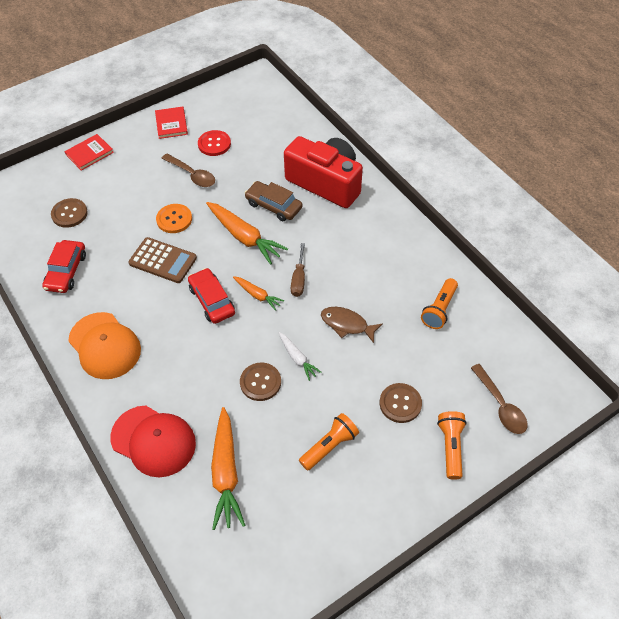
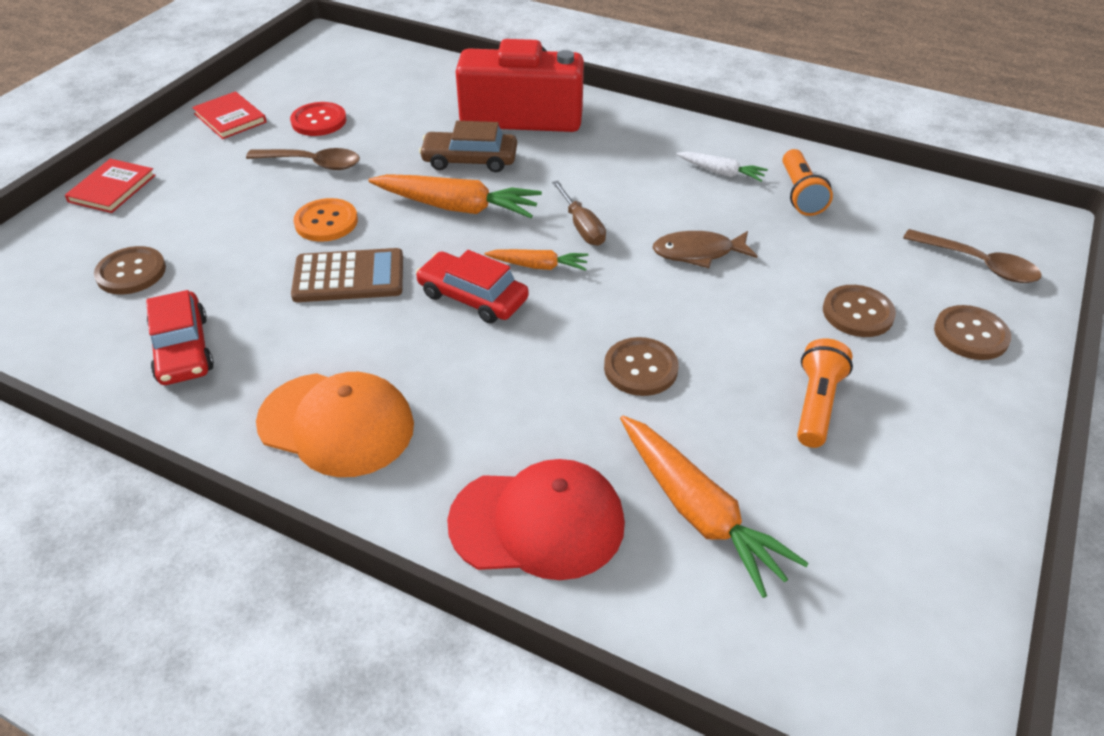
camera: 30 degrees left, 10 degrees down
(297, 358) = (667, 317): white carrot -> white carrot (721, 172)
(450, 447) = (971, 334): orange flashlight -> brown button

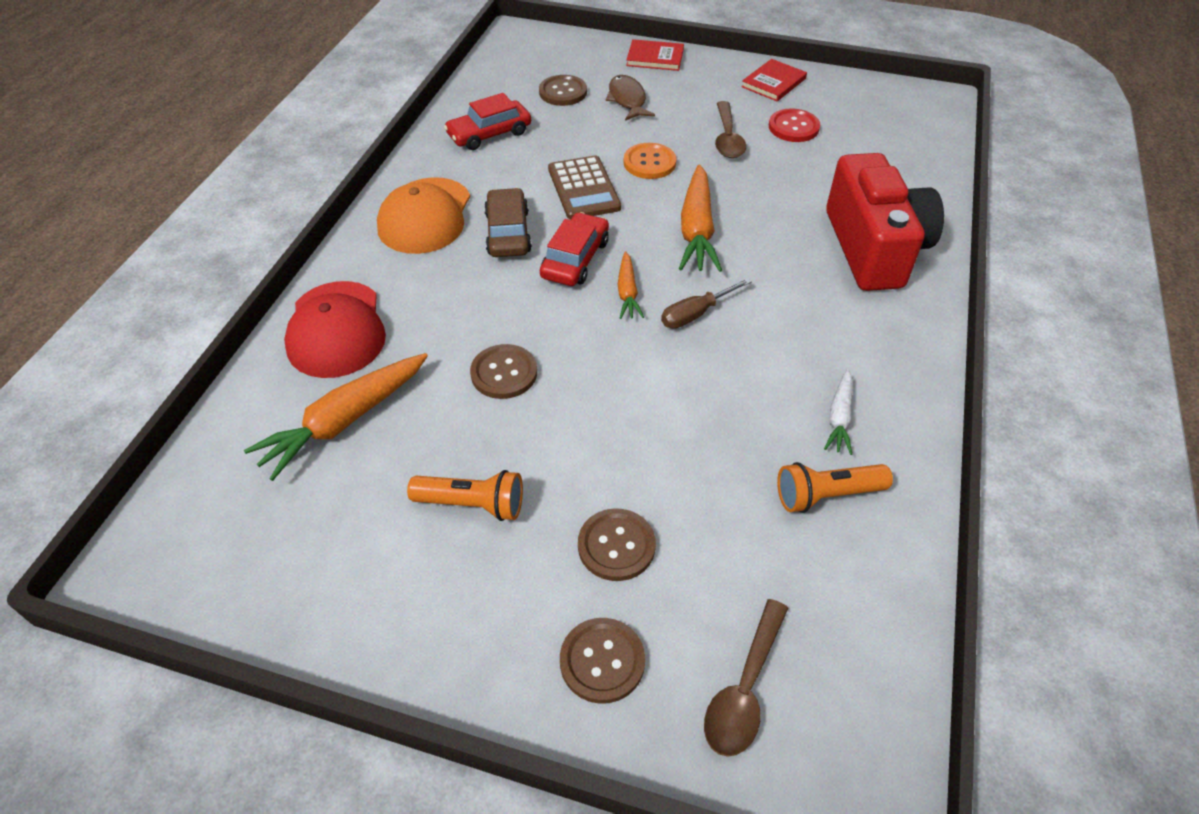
camera: 80 degrees right, 5 degrees up
(470, 160) = (774, 225): brown car -> brown car (508, 232)
(698, 253) = (681, 404): brown fish -> brown fish (627, 100)

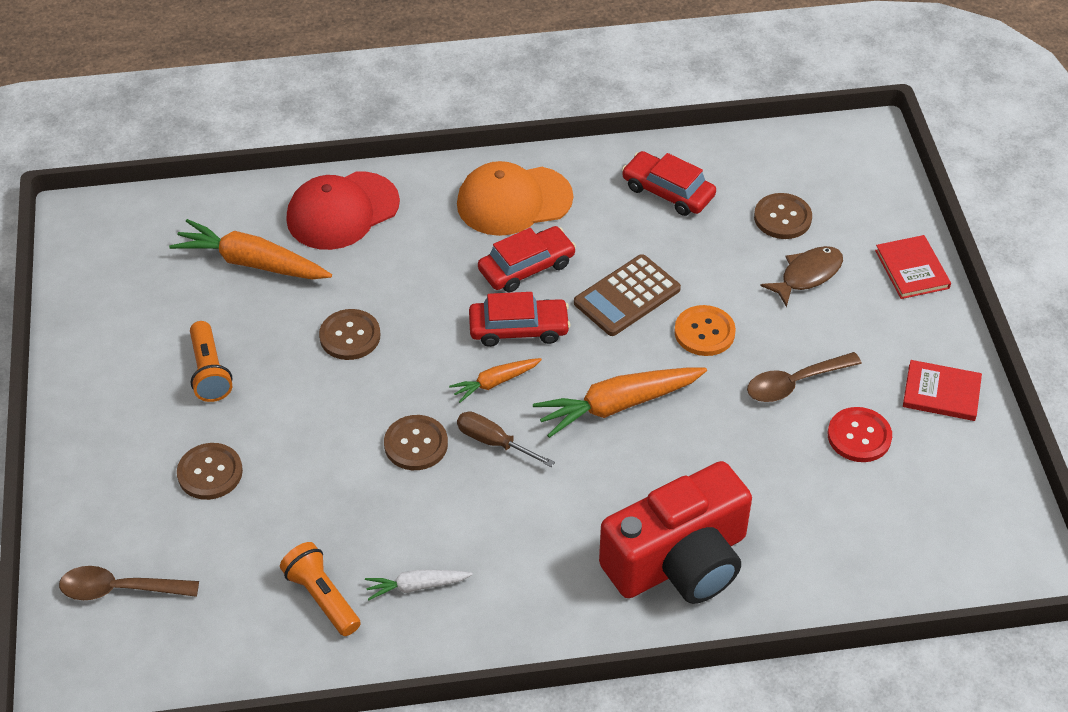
camera: 65 degrees right, 0 degrees up
(508, 232) = (526, 267): brown car -> red car
(602, 661) = (110, 498): brown button -> brown button (416, 444)

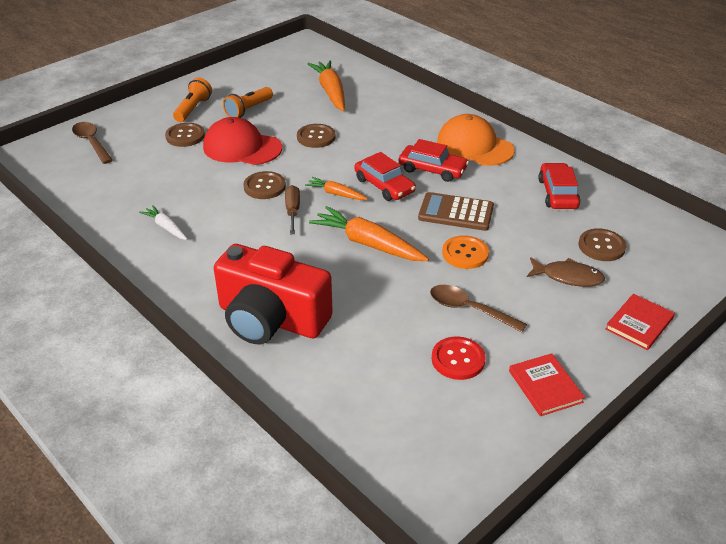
camera: 55 degrees right, 10 degrees down
(322, 597) = (133, 201): orange flashlight -> orange flashlight (193, 109)
(342, 211) = (396, 101): red cap -> red cap (242, 147)

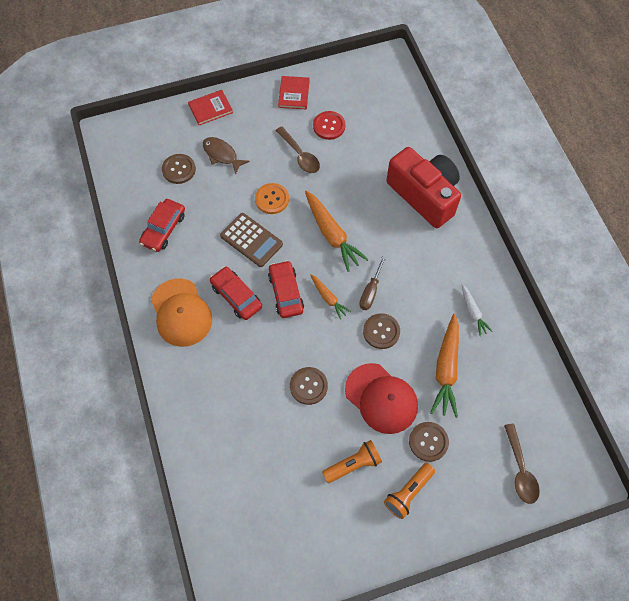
camera: 155 degrees left, 25 degrees up
(331, 92) = (257, 464): orange carrot -> orange carrot (446, 369)

